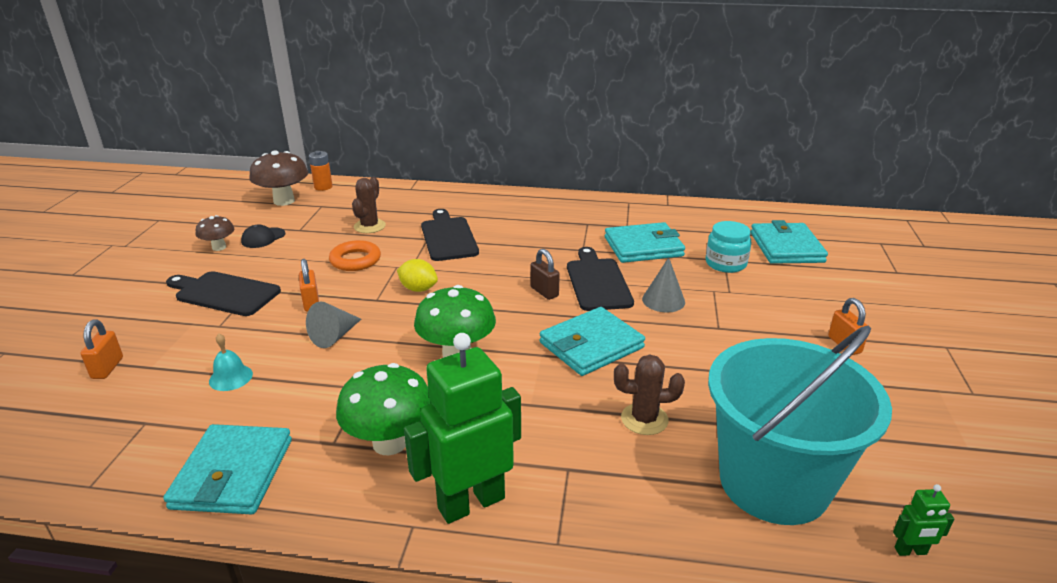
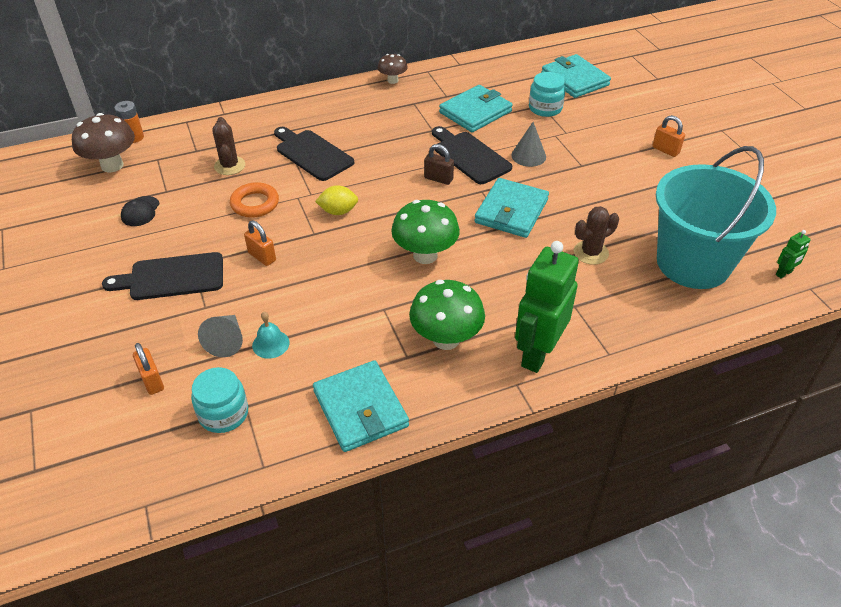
camera: 30 degrees left, 15 degrees up
(121, 421) = (223, 413): none -> turquoise jar
(219, 247) = (108, 236): brown mushroom -> brown mushroom (392, 80)
(334, 336) = (315, 277): grey cone -> grey cone (226, 341)

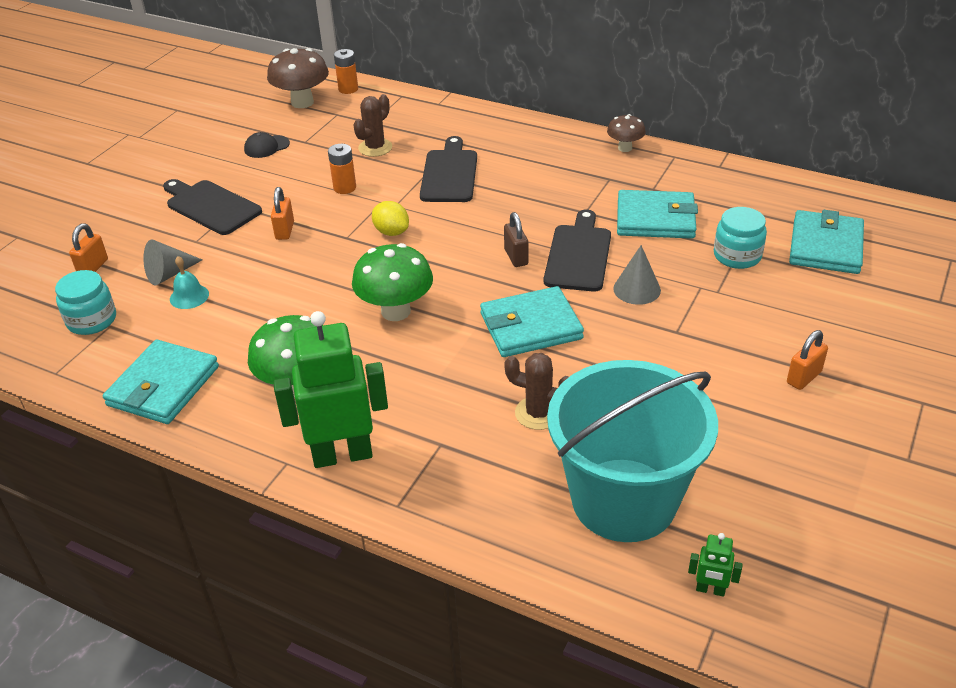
camera: 50 degrees right, 5 degrees down
(255, 204) = (344, 188): orange ring -> orange battery
(665, 150) = (803, 377): orange padlock -> orange padlock turned 45 degrees clockwise

